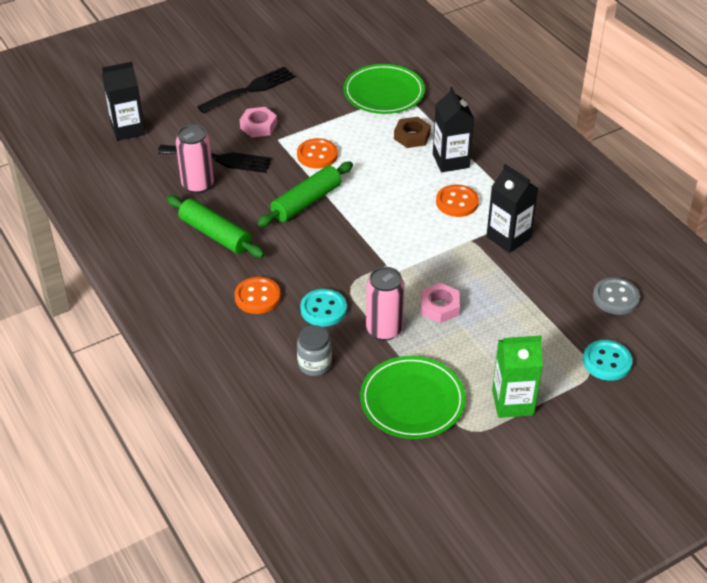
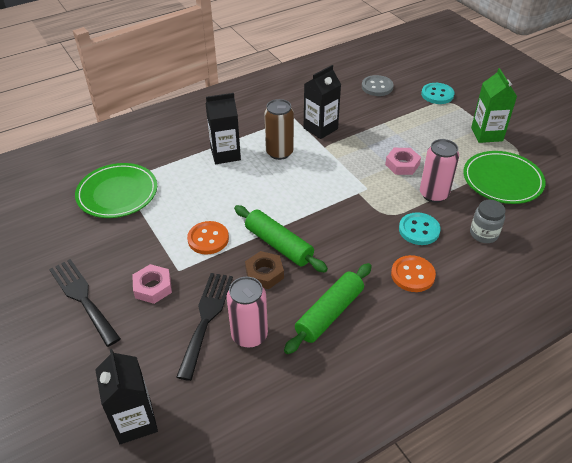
camera: 90 degrees left, 0 degrees up
(412, 136) = (188, 176): brown nut -> brown nut (264, 273)
(457, 202) = (279, 152): orange button -> brown can

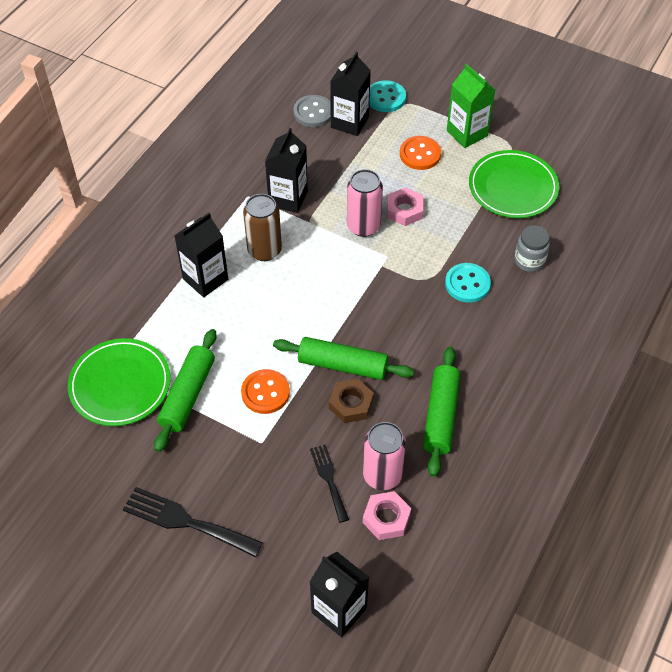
camera: 30 degrees left, 10 degrees up
(153, 287) = (250, 474): pink nut -> pink nut (386, 518)
(154, 217) = (187, 395): none -> green rolling pin
(206, 318) = (329, 479): black fork -> black fork, size x0.61
(399, 100) = (349, 122): none -> black carton
(412, 275) = (490, 337): orange button -> orange button (420, 154)
(433, 194) = (457, 234): pink can -> pink can (363, 226)

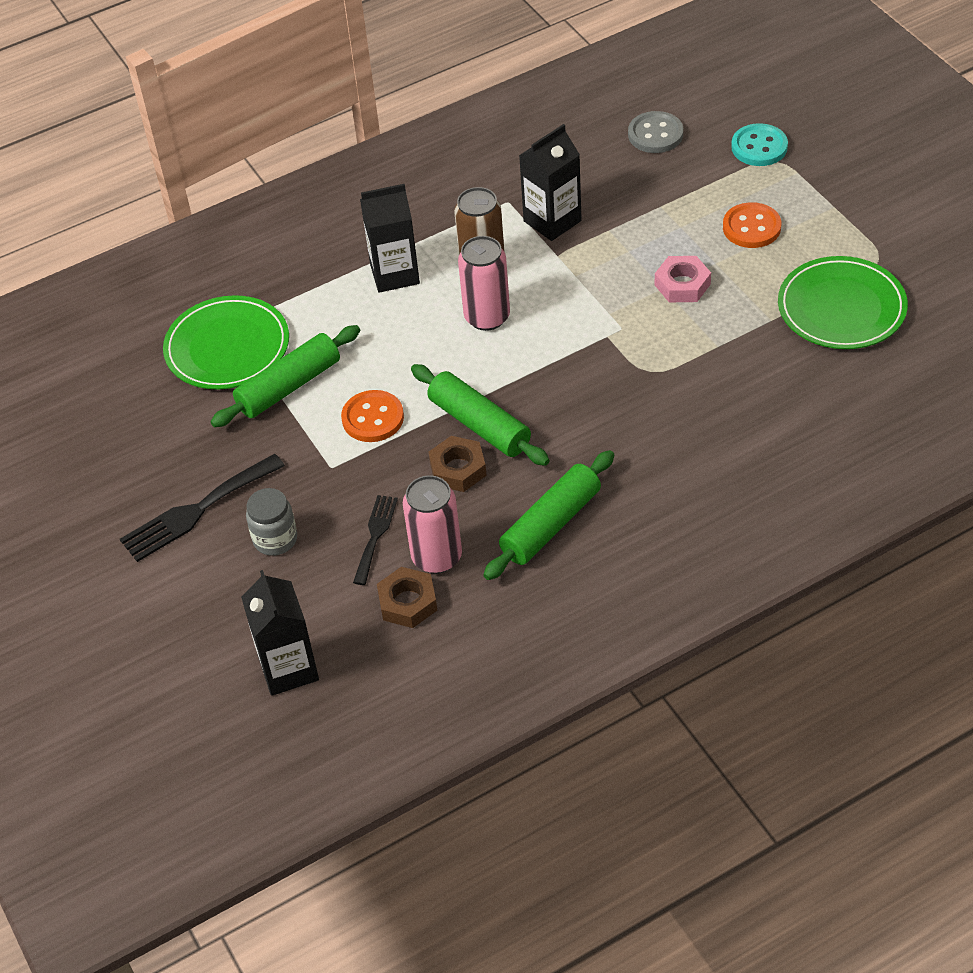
camera: 35 degrees right, 5 degrees down
(186, 521) = (197, 511): black fork -> black fork turned 90 degrees counterclockwise
(349, 122) = (691, 160): black carton -> none
(363, 226) = (618, 284): pink can -> pink can (487, 317)
(386, 518) = (407, 602): pink nut -> brown nut
(467, 133) = (831, 224): green carton -> none
(467, 284) = (695, 396): turquoise button -> none
(529, 261) = (794, 400): grey jar -> grey jar (275, 539)

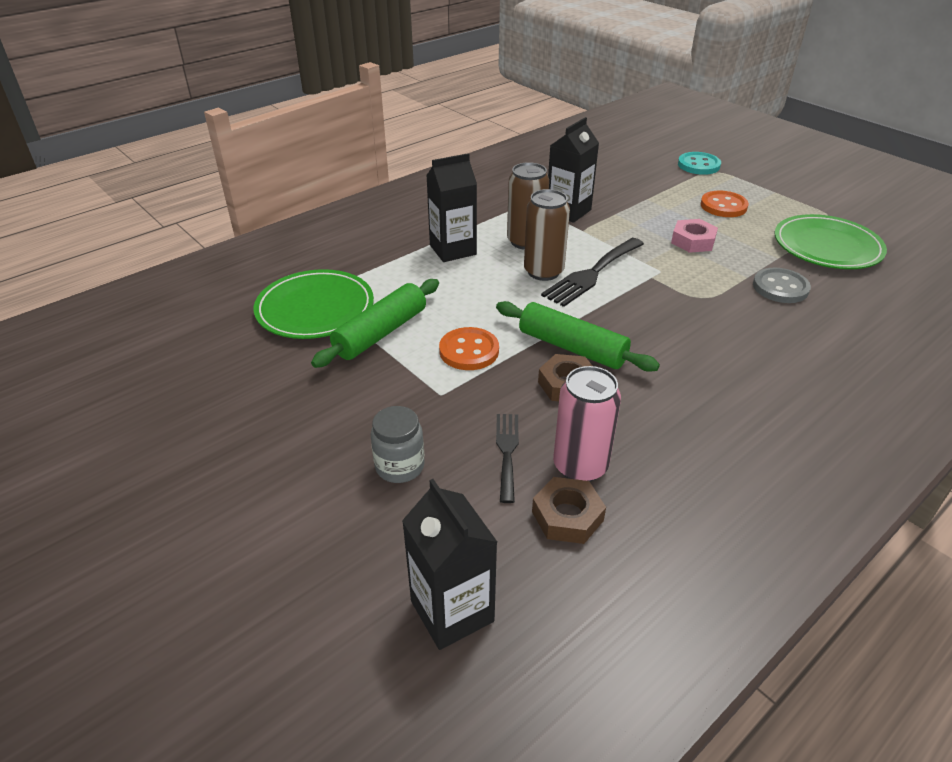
camera: 15 degrees left, 10 degrees down
(197, 511) = (307, 447): black fork -> black fork (592, 274)
(487, 317) = (543, 272): pink can -> brown can
(551, 525) = (682, 424): green rolling pin -> none
(655, 134) = (620, 163): grey button -> grey button (780, 287)

